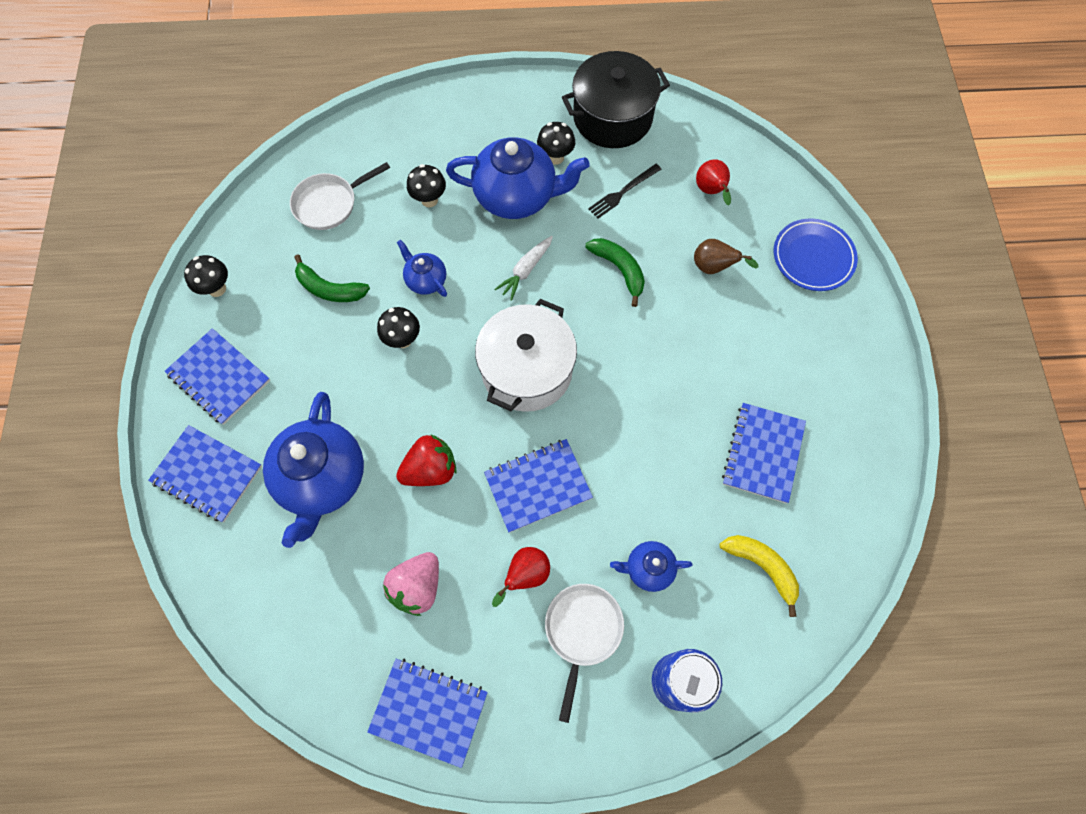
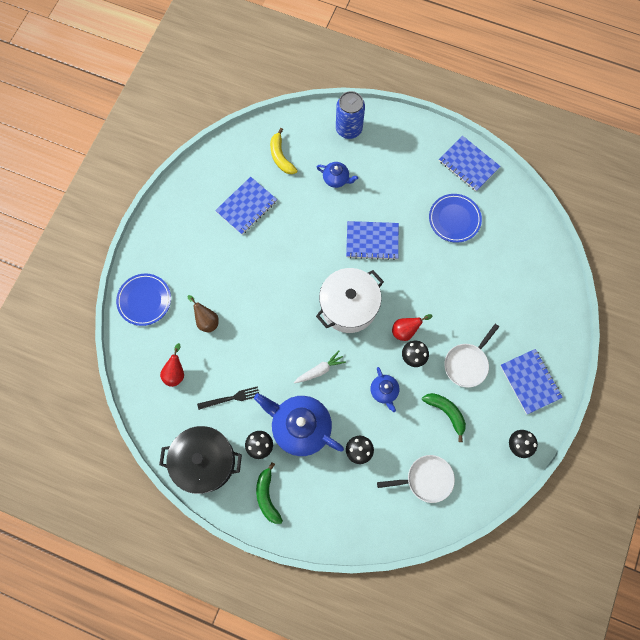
camera: 155 degrees left, 5 degrees up
(207, 474) = (549, 324): blue notebook -> none
(323, 479) = (486, 294): blue teapot -> none
(417, 587) = (454, 219): pink strawberry -> blue plate
(430, 470) = (425, 274): red strawberry -> none
(525, 575) = (398, 202): red pear -> red pear (406, 330)
(582, 631) = (382, 166): white pan -> white pan (467, 363)
(619, 270) = (263, 345): green banana -> green banana (267, 496)

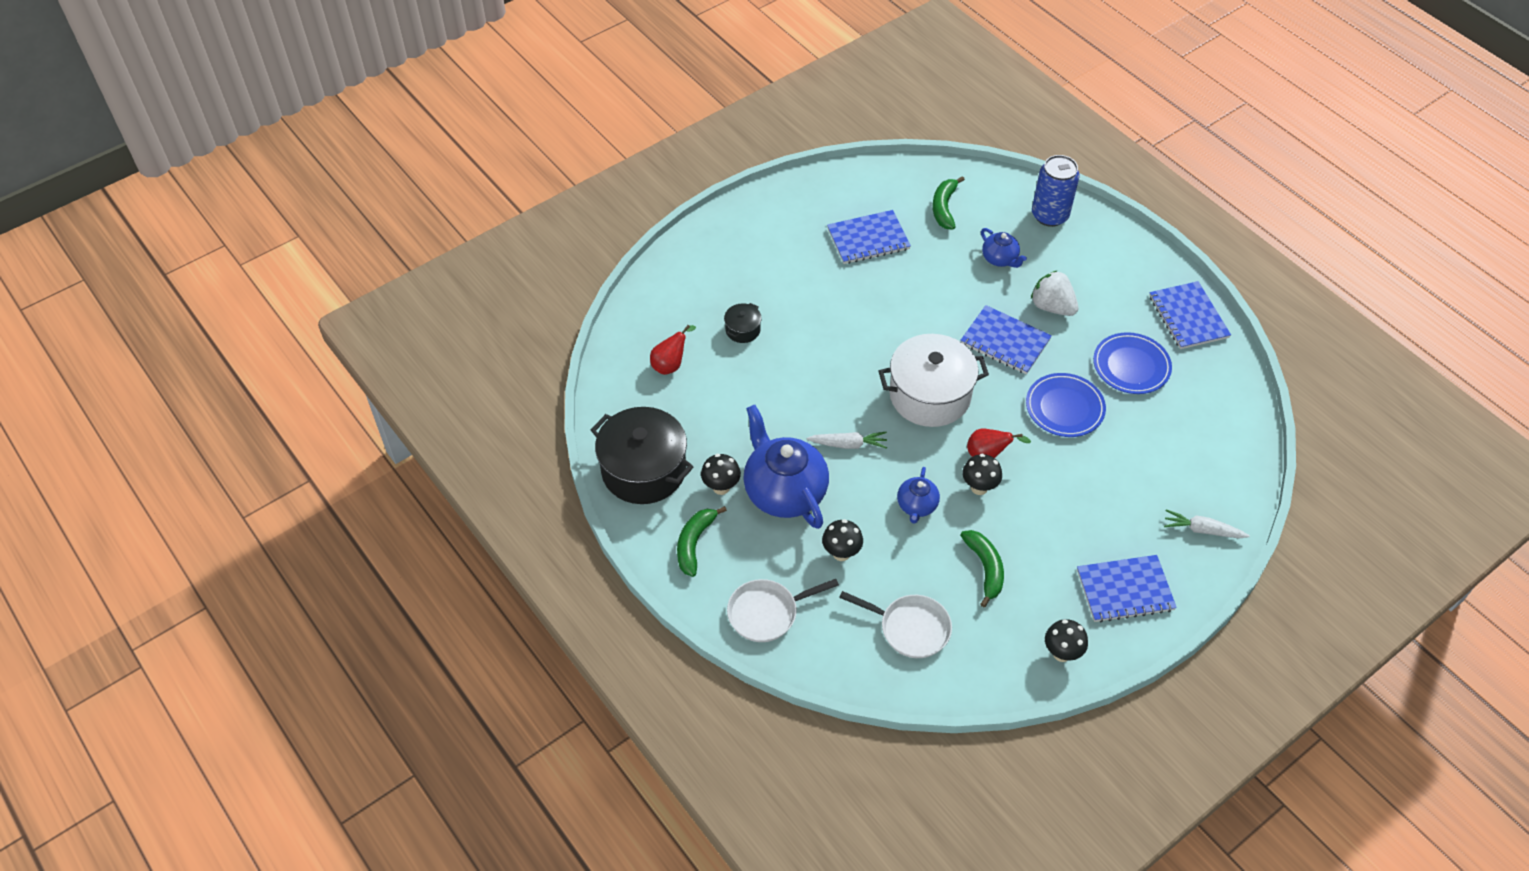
camera: 30 degrees right, 20 degrees down
(144, 300) = (683, 277): blue plate -> blue plate (1064, 408)
(206, 320) = (743, 330): brown pear -> black pot
(231, 398) = (719, 421): black fork -> none
(281, 157) = (944, 208): yellow banana -> green banana
(386, 199) = (1052, 307): none -> white strawberry
(467, 363) = (1048, 529): white pan -> white pan (767, 613)
(530, 381) = (1125, 590): blue notebook -> blue notebook turned 75 degrees clockwise
(551, 315) = (1203, 530): none -> white carrot

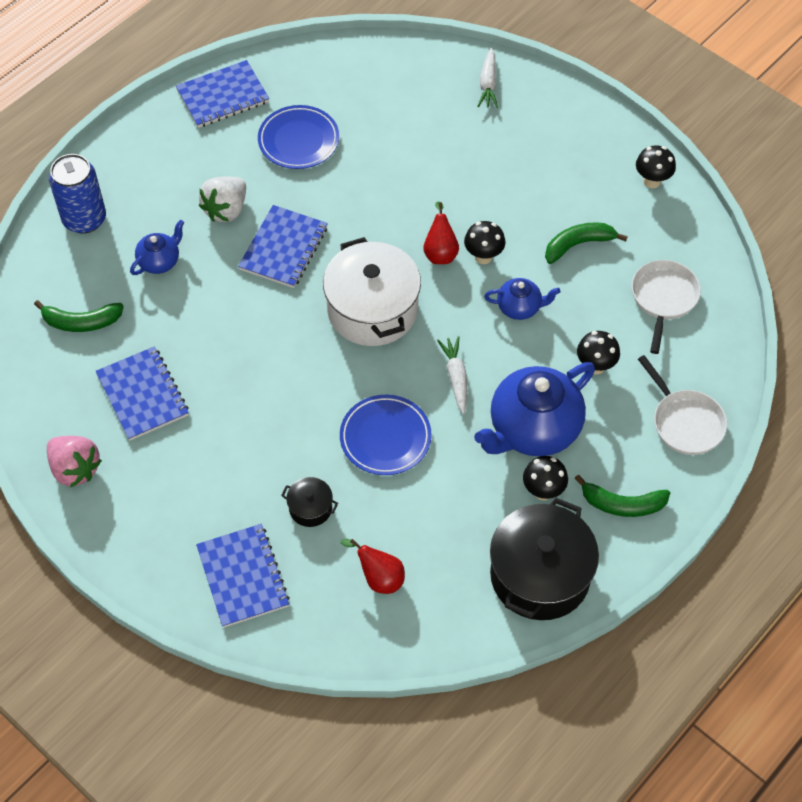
camera: 100 degrees left, 5 degrees up
(809, 197) = (75, 469): none -> pink strawberry
(1064, 408) = (365, 192): blue plate -> blue plate (385, 437)
(1125, 590) = (570, 138): blue notebook -> blue notebook (243, 576)

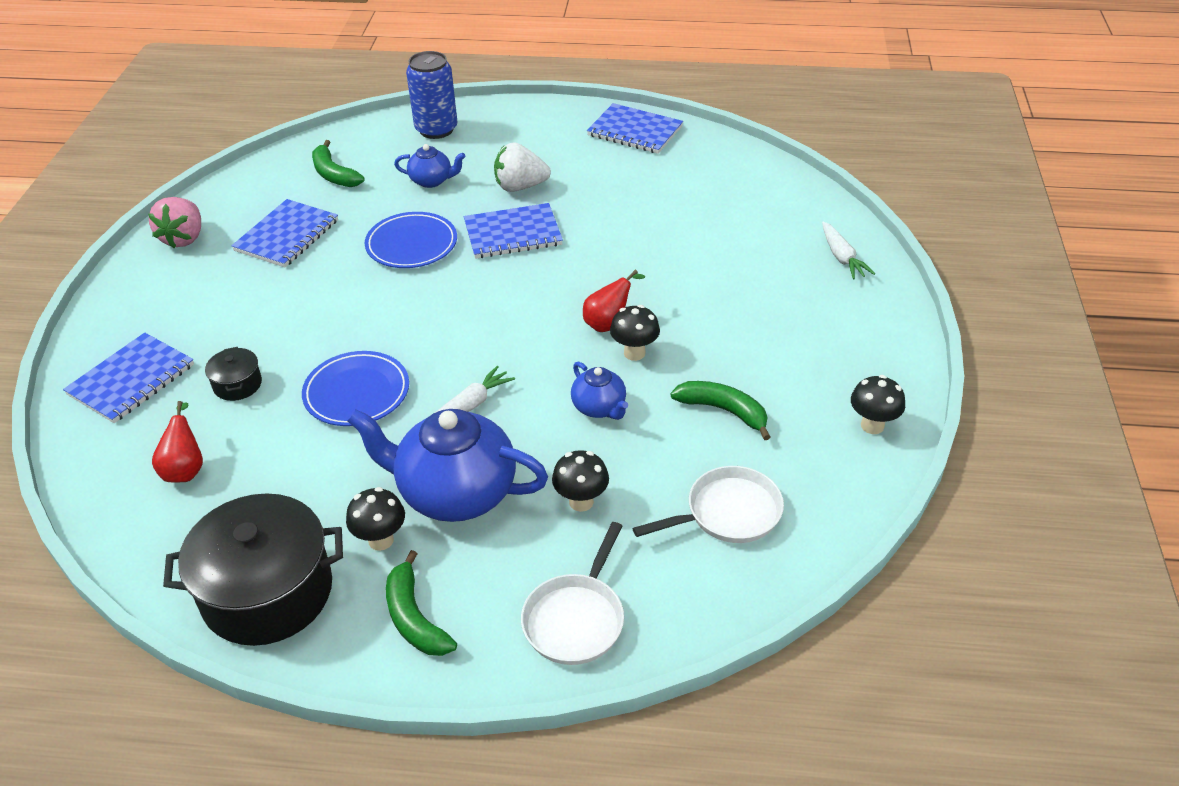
camera: 55 degrees right, 15 degrees down
(298, 140) = (637, 187): blue plate -> blue plate (412, 245)
(372, 310) = (498, 314): white pot -> none
(488, 84) = (841, 257): white carrot -> white carrot turned 75 degrees counterclockwise

